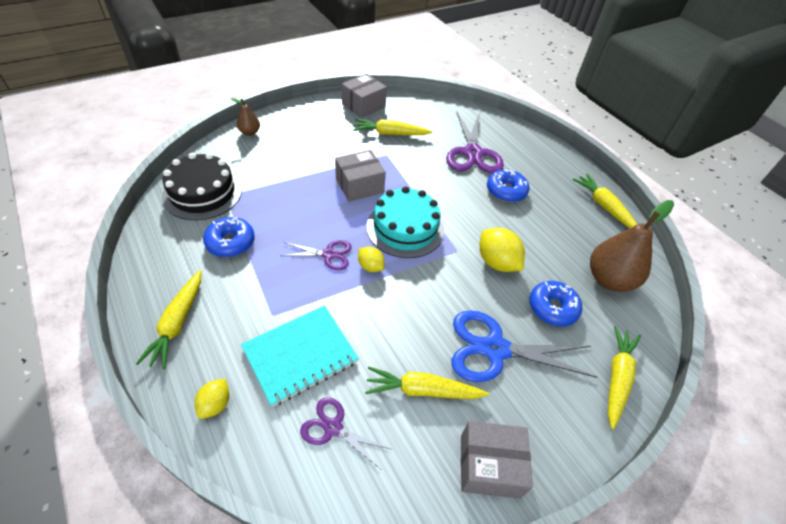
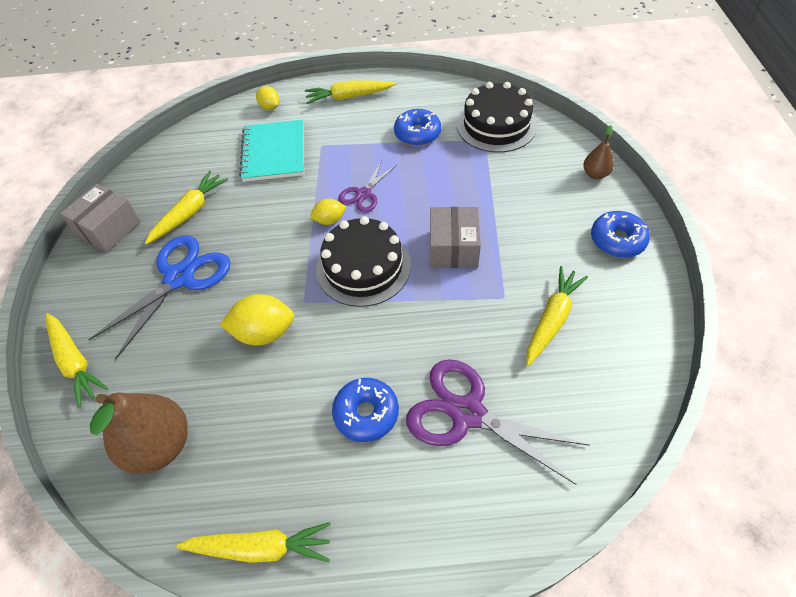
camera: 125 degrees right, 5 degrees up
(177, 323) = (349, 97): yellow carrot -> yellow carrot turned 45 degrees counterclockwise
(333, 428) = (207, 156): purple scissors -> none
(363, 105) = (638, 311): grey box -> none
(405, 228) = (363, 267): turquoise cake -> black cake
(552, 308) = (177, 354): blue donut -> blue donut (617, 240)

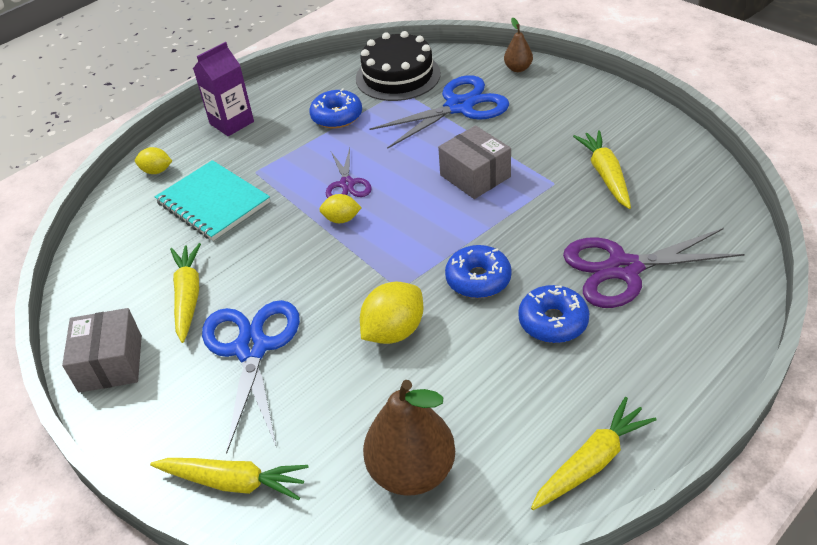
camera: 40 degrees left, 10 degrees down
(330, 220) = (341, 219): yellow lemon -> yellow lemon turned 60 degrees clockwise
(349, 97) = (231, 123): yellow carrot -> purple carton
(363, 267) = (418, 232): black cake -> none
(510, 180) = (459, 107): none -> blue scissors
(617, 240) = (586, 101): blue donut -> blue donut (478, 279)

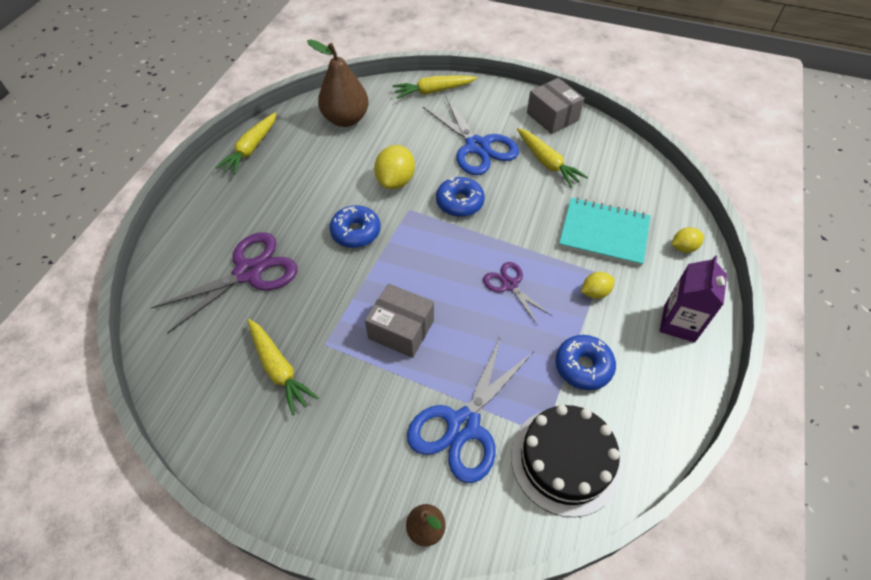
camera: 150 degrees right, 10 degrees up
(341, 219) = (488, 250): yellow lemon -> yellow lemon (595, 292)
(553, 321) = (292, 217): blue donut -> blue donut (459, 202)

